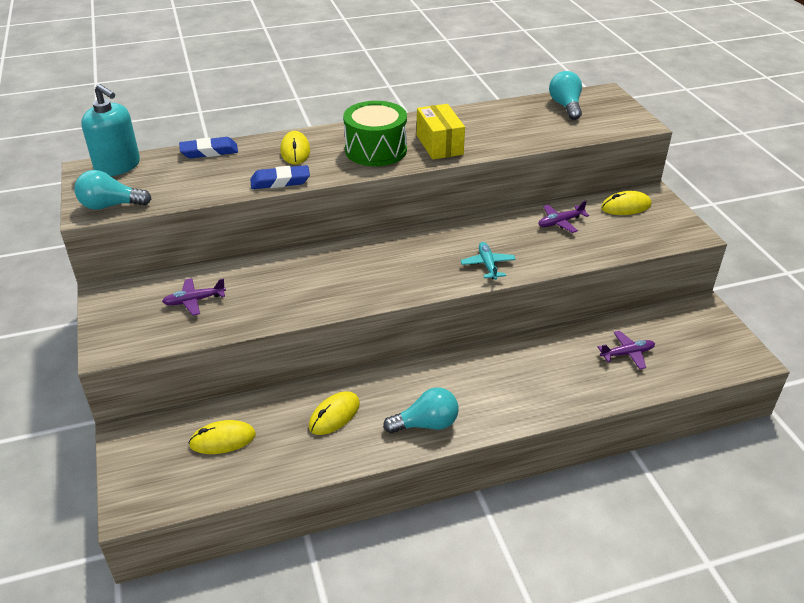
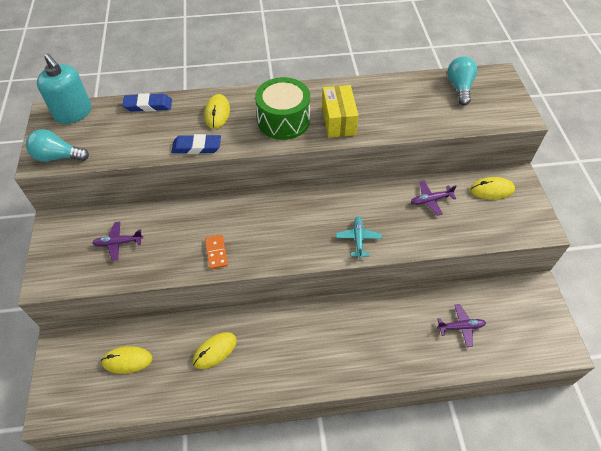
camera: 10 degrees right, 15 degrees up
(321, 296) = (216, 252): none -> orange domino
(426, 424) = (283, 372): turquoise light bulb -> none

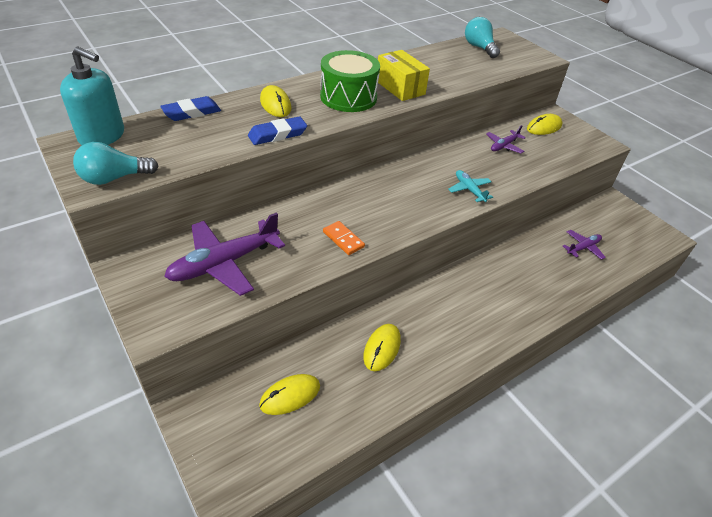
camera: 30 degrees left, 10 degrees down
(118, 243) = (224, 263): purple plane -> purple plane, size x1.93

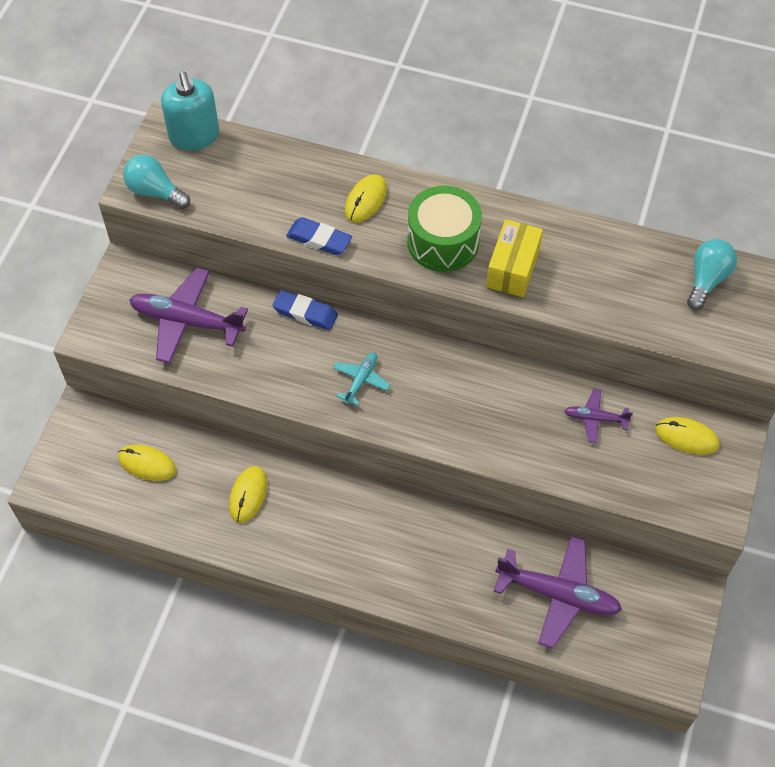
camera: 55 degrees right, 15 degrees up
(192, 112) = (287, 157): blue eraser -> blue eraser (305, 313)
(343, 239) = (293, 379): orange domino -> none
(382, 348) = (248, 495): yellow mouse -> yellow mouse turned 60 degrees counterclockwise
(469, 190) = (471, 431): turquoise plane -> turquoise plane (361, 380)
(583, 248) = (558, 595): purple plane -> purple plane, size x1.93

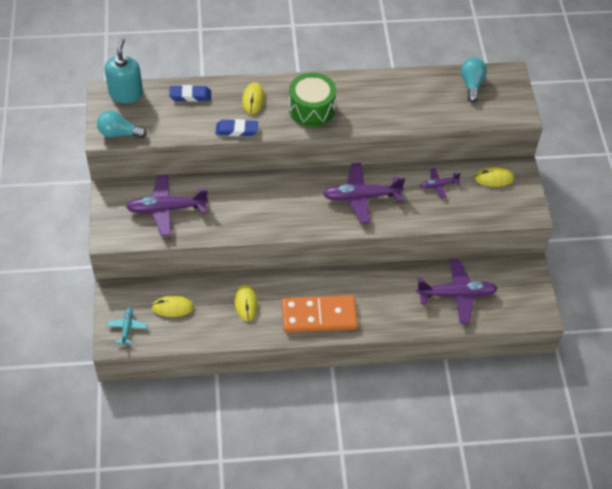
camera: 25 degrees left, 5 degrees down
(194, 136) = (126, 93): turquoise soap dispenser -> turquoise soap dispenser turned 135 degrees counterclockwise
(305, 313) = (238, 181): blue eraser -> blue eraser (190, 96)
(341, 552) = (319, 316): none -> orange domino
(361, 380) = (292, 208): turquoise plane -> turquoise plane (127, 328)
(470, 398) = (361, 197): none -> purple plane
(512, 268) = (360, 111): yellow box -> none

